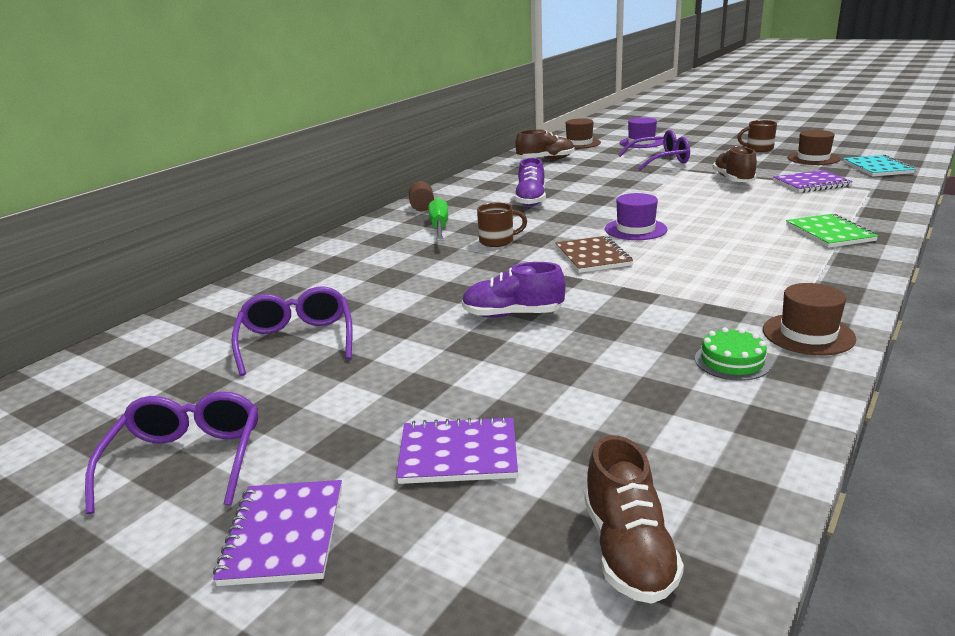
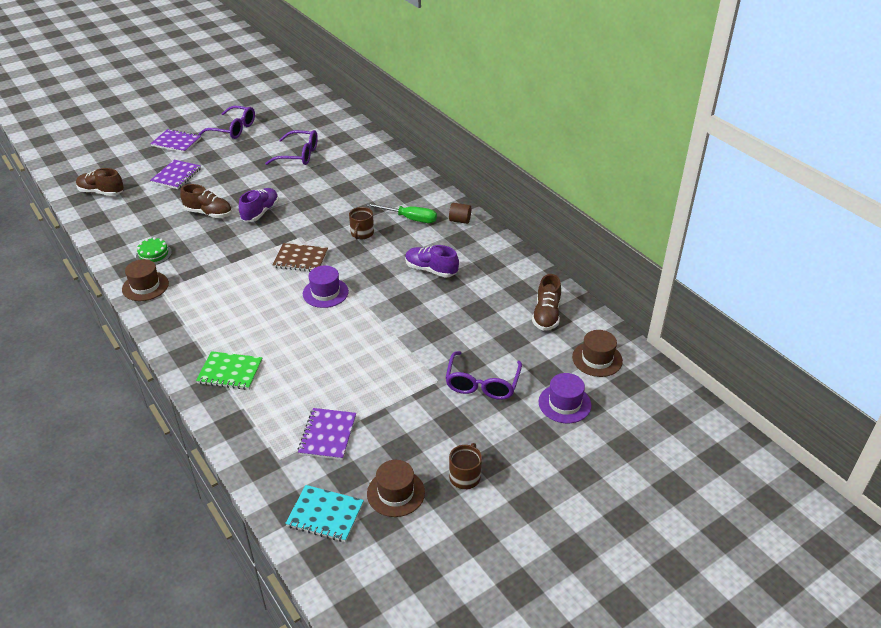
camera: 110 degrees right, 15 degrees up
(733, 180) = (382, 395): brown shoe -> brown shoe (209, 213)

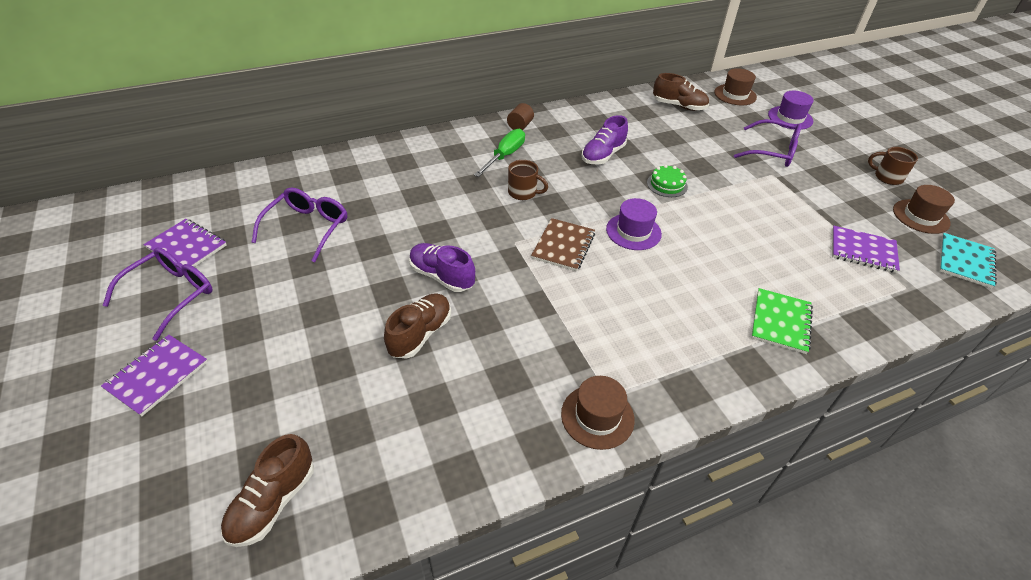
camera: 80 degrees left, 5 degrees up
(153, 254) = (513, 406): green cake -> green cake (667, 184)
(176, 176) = (281, 376): purple notebook -> purple notebook (187, 247)

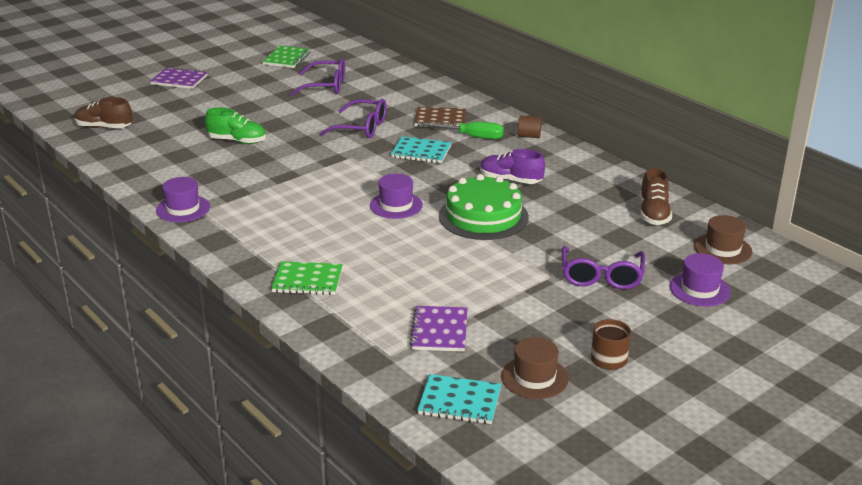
camera: 75 degrees right, 15 degrees down
(171, 295) = (242, 66): purple glasses -> purple glasses (361, 128)
(187, 247) = (287, 58): purple notebook -> green notebook
(420, 334) = (237, 141): brown shoe -> green shoe
(442, 276) = (297, 138): purple shoe -> none
(523, 192) = (421, 152): brown mug -> turquoise notebook
(563, 246) = (357, 177): brown notebook -> brown notebook (440, 119)
(597, 416) = (183, 209): brown hat -> purple hat
(667, 184) = (483, 216): green cake -> green cake, size x2.08

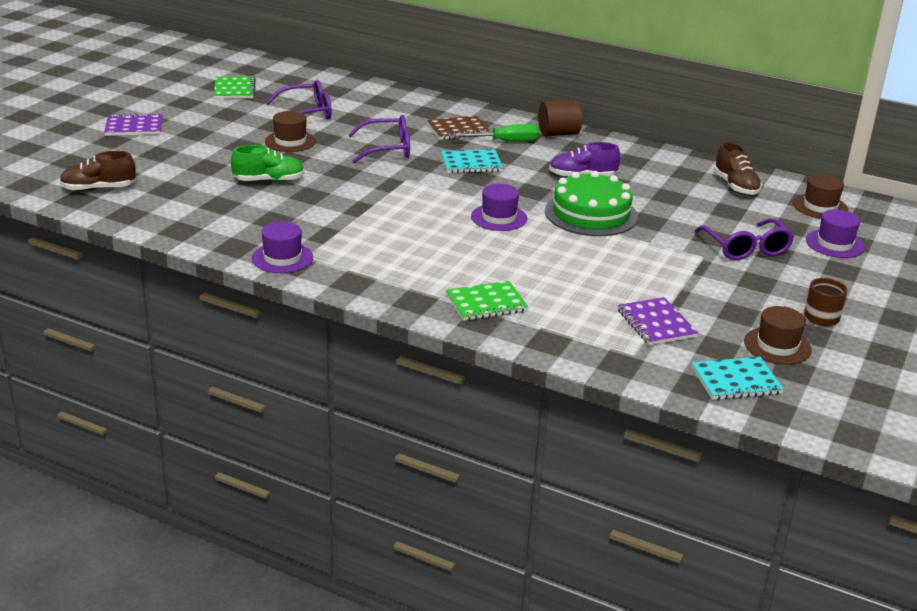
camera: 25 degrees left, 0 degrees up
(287, 109) = (290, 141): none -> brown hat
(529, 136) = (558, 134): brown cylinder -> brown cylinder, size x1.57

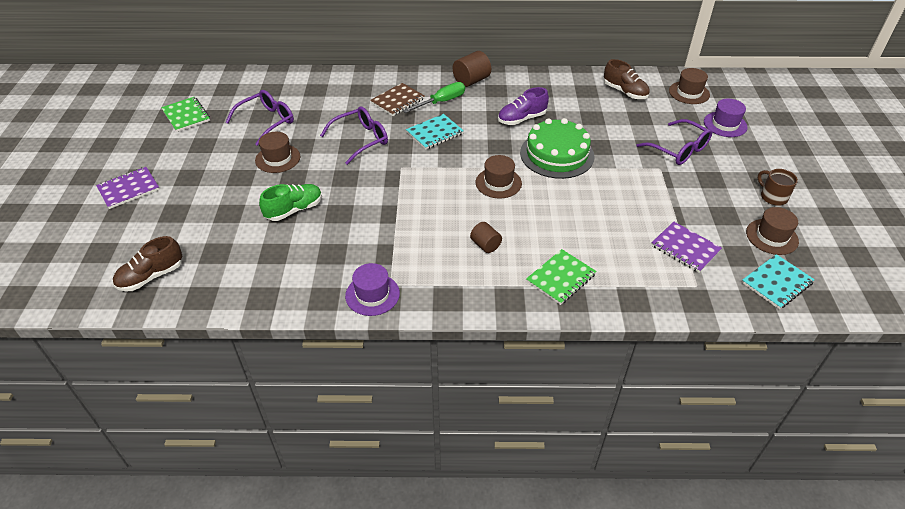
camera: 25 degrees left, 15 degrees up
(433, 257) = (485, 245): none -> brown cylinder
(499, 217) = (498, 183): purple hat -> brown hat

